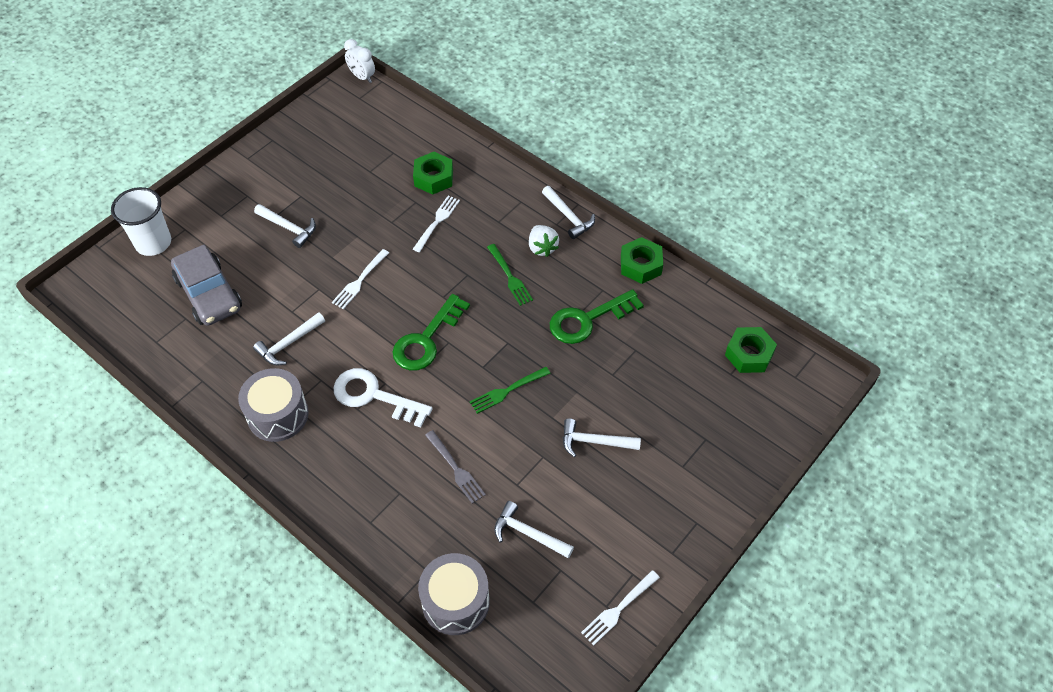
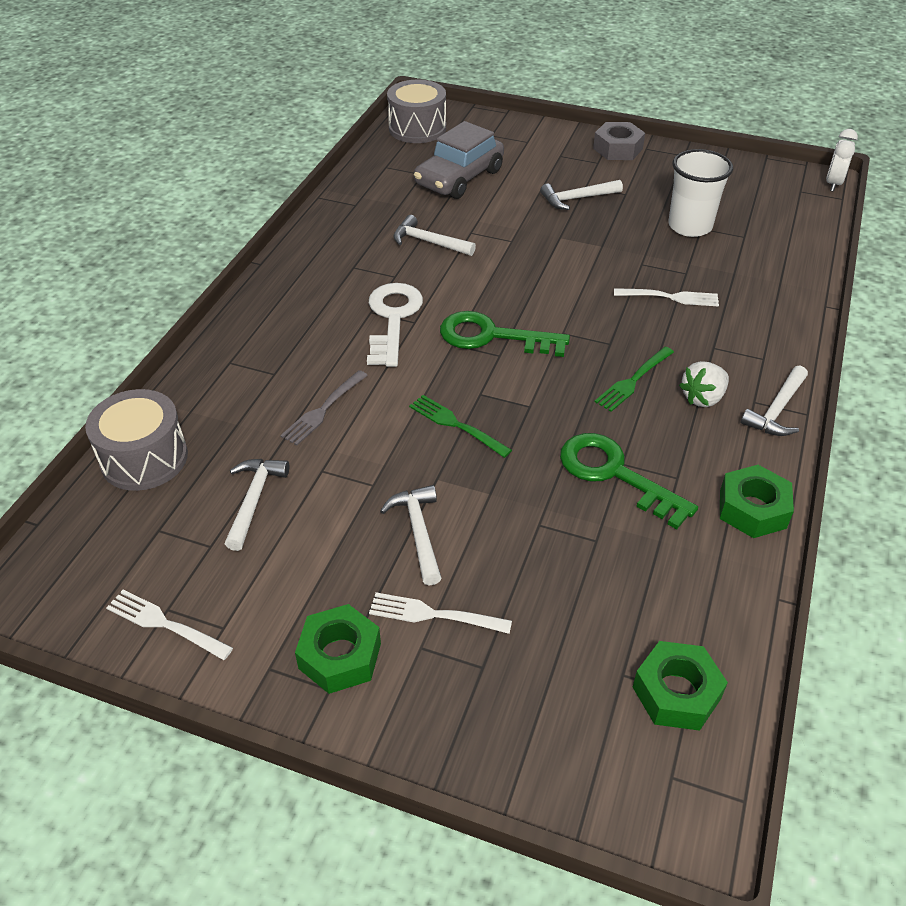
camera: 70 degrees right, 10 degrees down
(153, 243) = (498, 130): white cup -> white cup (690, 226)
(236, 175) = (617, 149): none -> grey nut
(278, 414) = (337, 261): grey drum -> grey drum (417, 128)
(289, 228) = (577, 199): white hammer -> white hammer turned 60 degrees clockwise
(359, 281) = (541, 265): white fork -> white fork (434, 614)
(433, 178) = (734, 276): green nut -> green nut (340, 656)

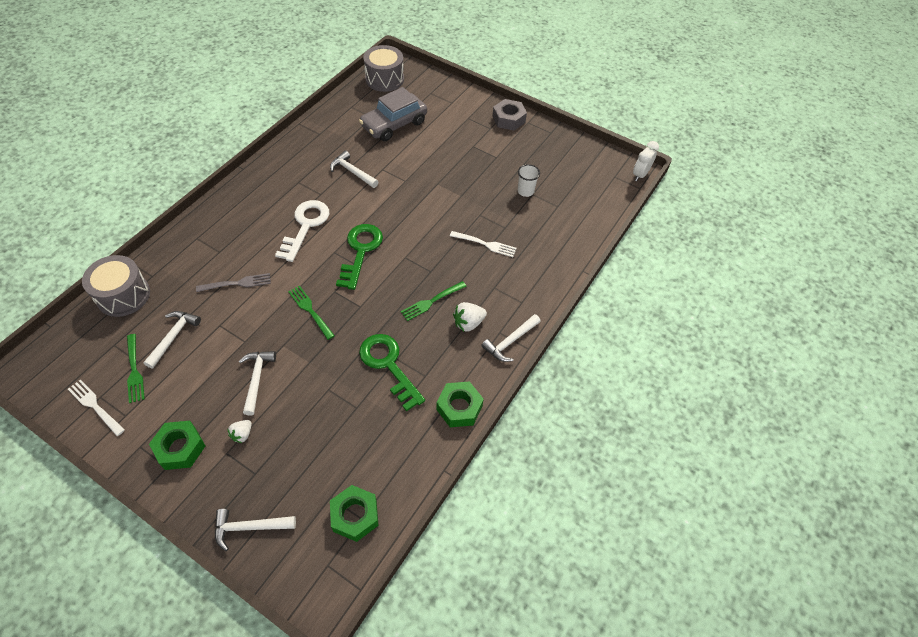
camera: 10 degrees right, 10 degrees up
(210, 559) = (134, 370): none -> green fork
(323, 410) = (237, 283): grey fork -> grey fork turned 150 degrees counterclockwise
(434, 614) = (242, 434): white fork -> white strawberry
(493, 336) = (360, 251): green key -> green key turned 75 degrees clockwise
(577, 199) = (462, 155): white hammer -> white hammer (249, 527)
(690, 226) = (525, 191): white cup -> white cup, size x0.57

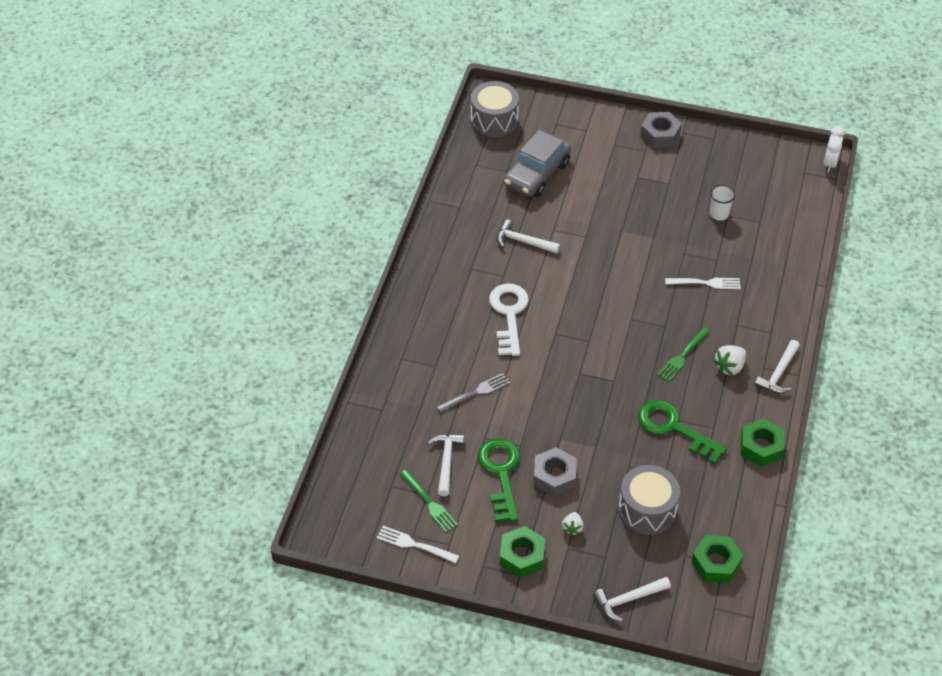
camera: 15 degrees left, 5 degrees down
(123, 295) = (366, 437): grey drum -> grey drum (647, 510)
(256, 379) = (554, 476): white hammer -> grey nut
(310, 310) = (567, 398): green fork -> none
(360, 251) = (582, 325): green key -> green key (501, 474)

